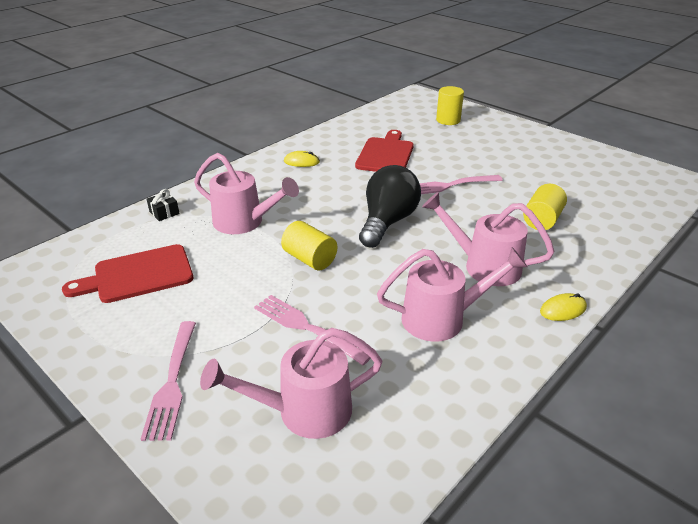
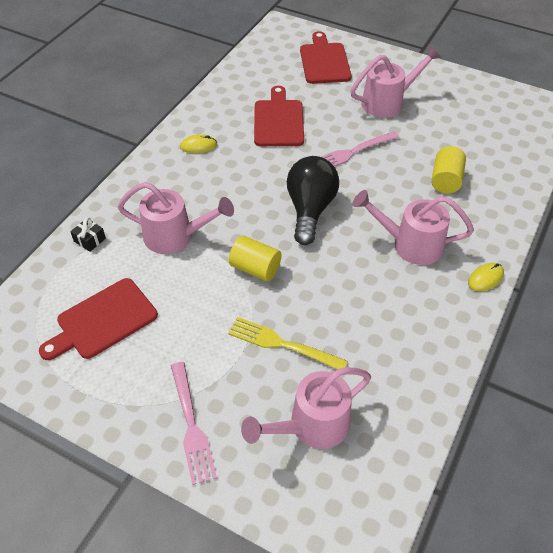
camera: 15 degrees left, 15 degrees up
(307, 327) = (282, 344): pink fork -> yellow fork
(442, 318) = (392, 309): pink watering can -> pink watering can (388, 102)
(448, 120) = (324, 61): yellow cylinder -> red cutting board

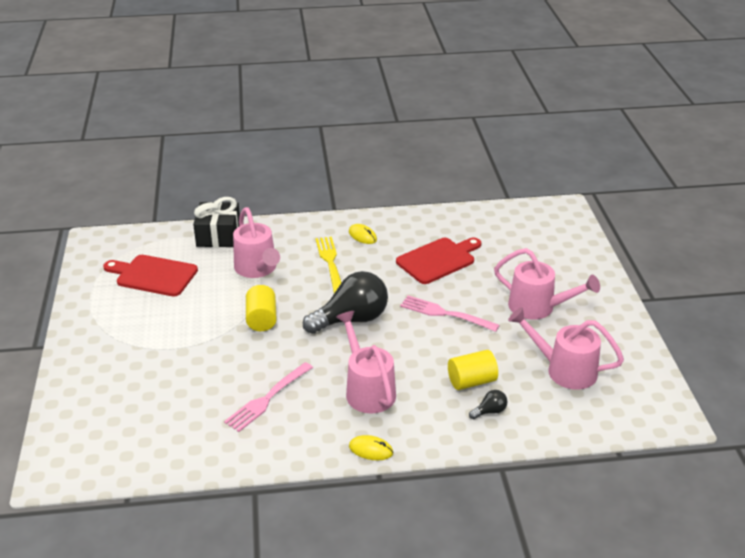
camera: 55 degrees right, 15 degrees down
(90, 240) = (218, 235): black gift -> black gift, size x2.09
(191, 425) = (97, 353): pink fork -> pink fork (267, 398)
(282, 344) = (200, 363): yellow fork -> yellow fork (330, 262)
(311, 426) = (137, 409): pink watering can -> pink watering can (564, 370)
(324, 61) = (548, 250): red cutting board -> none
(487, 188) = (489, 411): none -> black light bulb

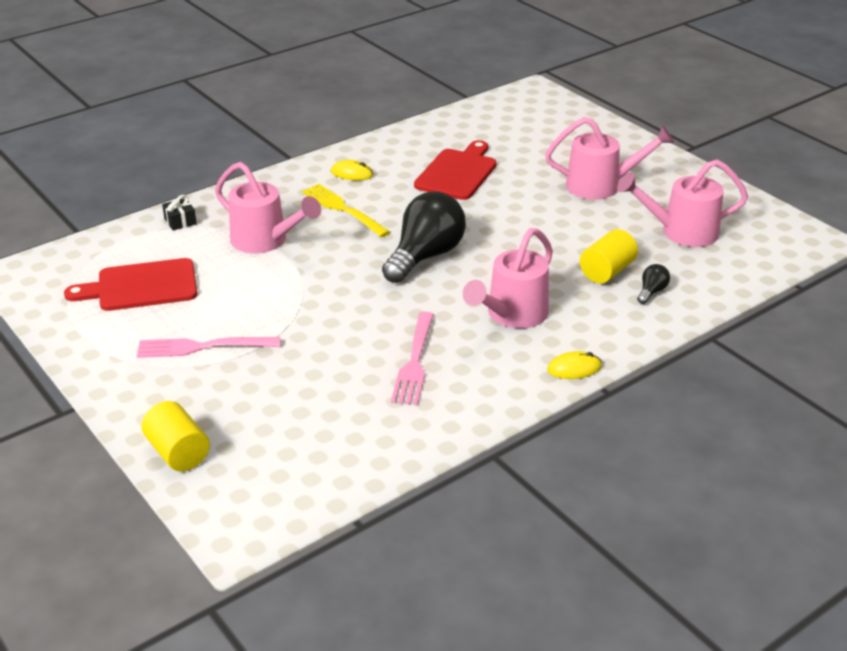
camera: 30 degrees left, 0 degrees up
(218, 235) = (180, 221): black gift -> black gift, size x0.48
(261, 319) = (324, 288): yellow cylinder -> yellow cylinder (178, 452)
(367, 389) = (512, 315): pink watering can -> pink watering can turned 90 degrees counterclockwise
(445, 314) = (517, 220): pink fork -> pink fork (202, 347)

